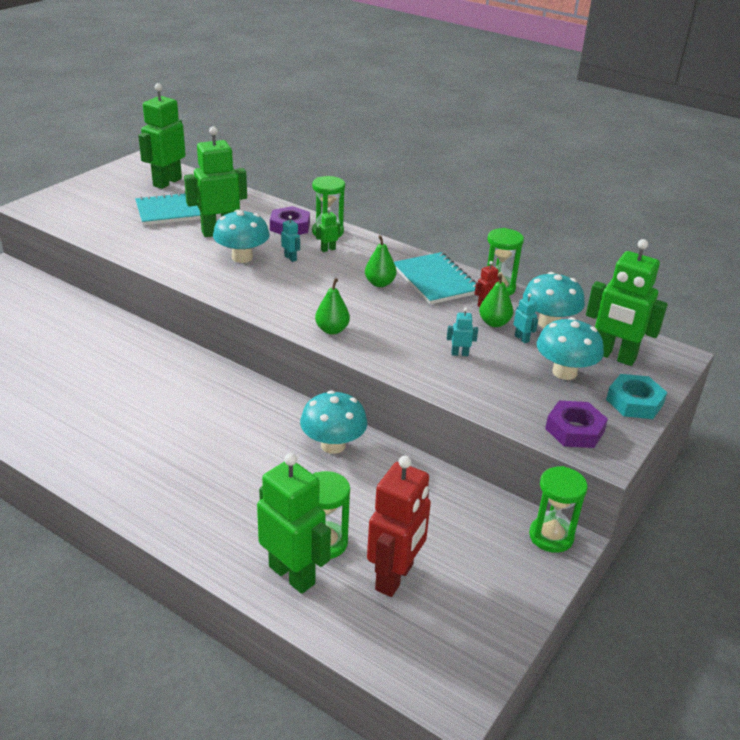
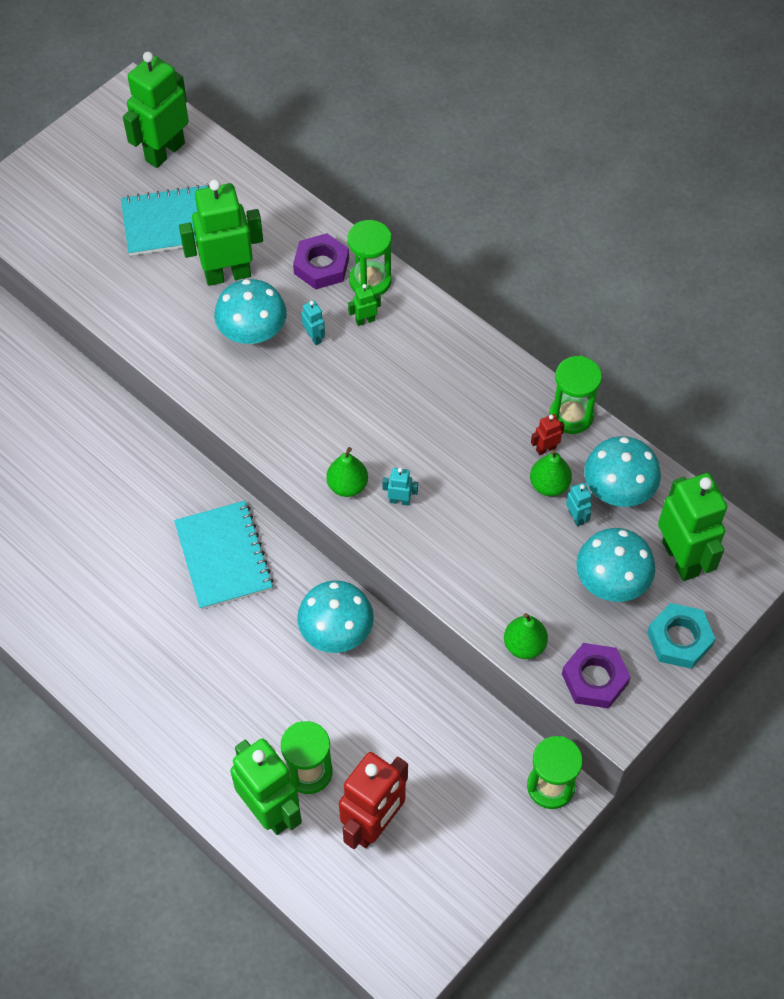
camera: 10 degrees right, 25 degrees up
(379, 283) = (420, 397): green pear -> green pear (524, 645)
(435, 280) = (493, 394): turquoise notebook -> turquoise notebook (223, 556)
(459, 354) = (493, 540): turquoise robot -> turquoise robot (399, 500)
(614, 356) = (681, 558): green robot -> green robot turned 150 degrees counterclockwise

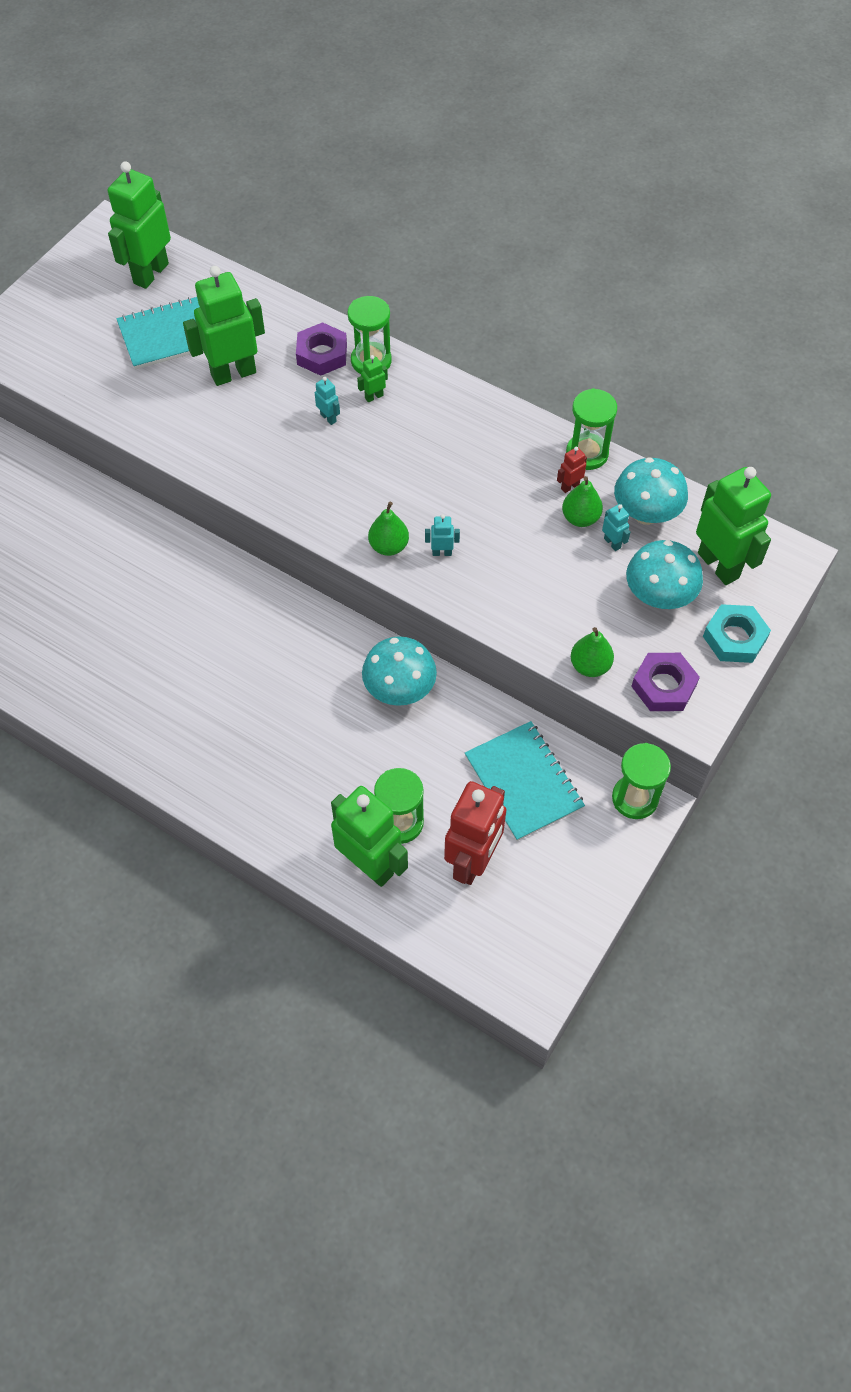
camera: 10 degrees left, 0 degrees up
(223, 556) = (276, 637): turquoise notebook -> turquoise notebook (523, 782)
(252, 332) = (268, 422): turquoise mushroom -> none

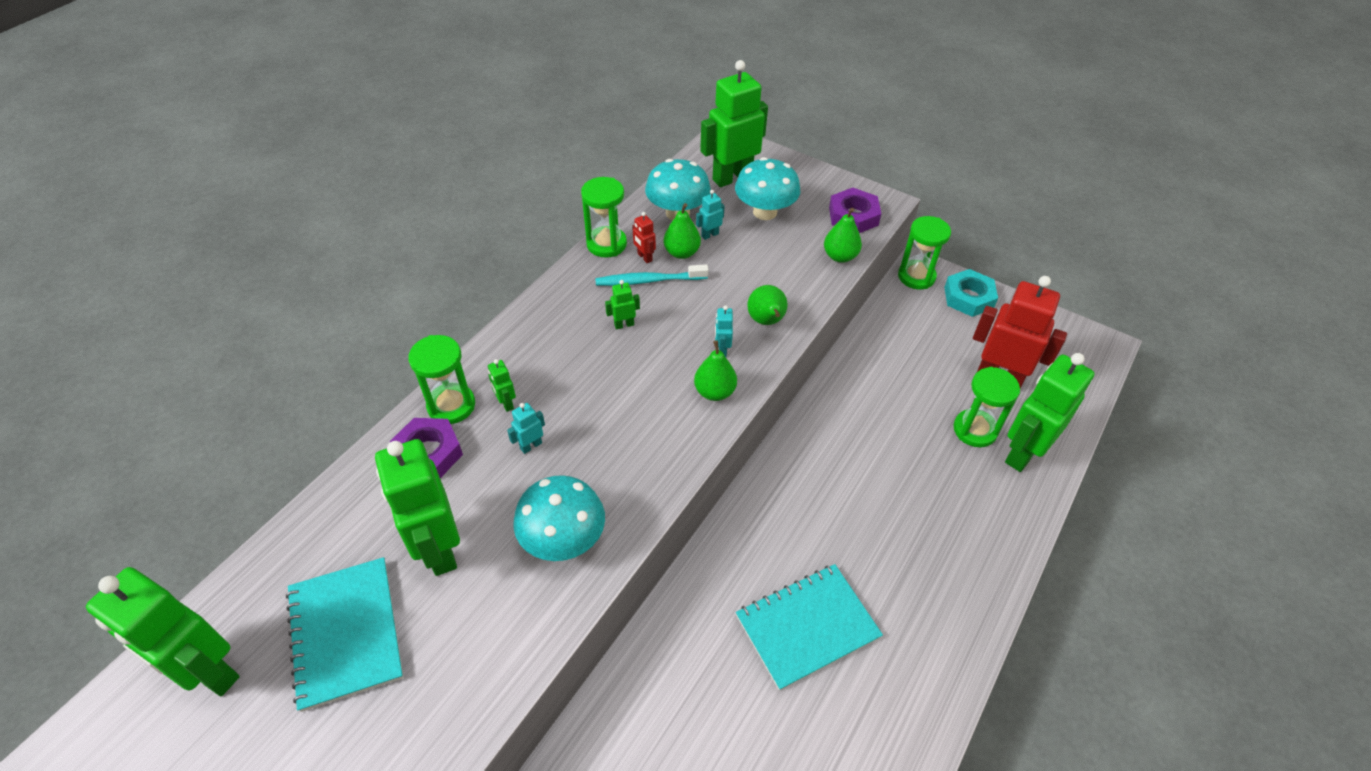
camera: 90 degrees left, 10 degrees down
(399, 689) = (833, 428): turquoise mushroom -> turquoise mushroom (563, 540)
(472, 474) = (624, 324): none -> green robot
(483, 591) = (766, 321): none -> green pear
(523, 782) = (915, 343): turquoise notebook -> turquoise notebook (807, 627)
(535, 491) = (649, 280): none -> turquoise toothbrush
(734, 638) = (802, 176): turquoise nut -> turquoise nut (968, 297)

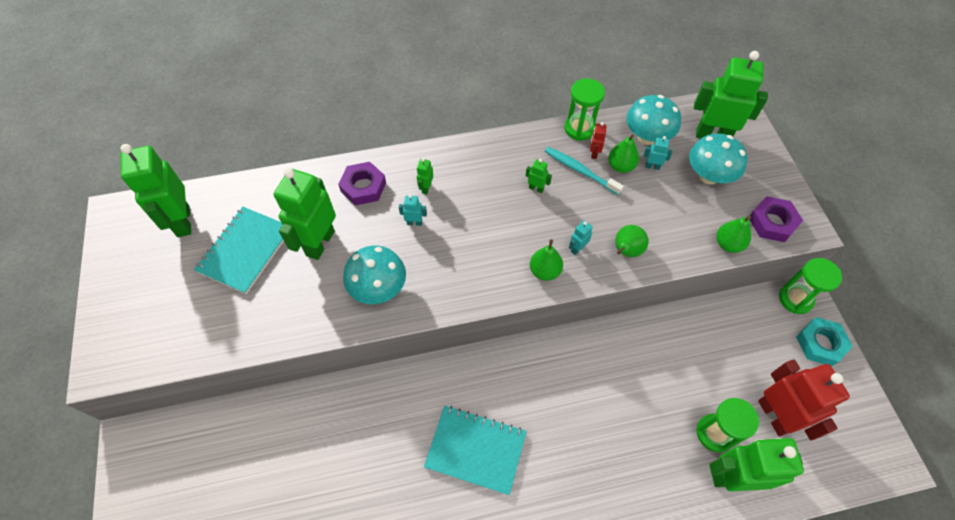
camera: 45 degrees right, 10 degrees up
(451, 405) = (399, 168): green hourglass -> none

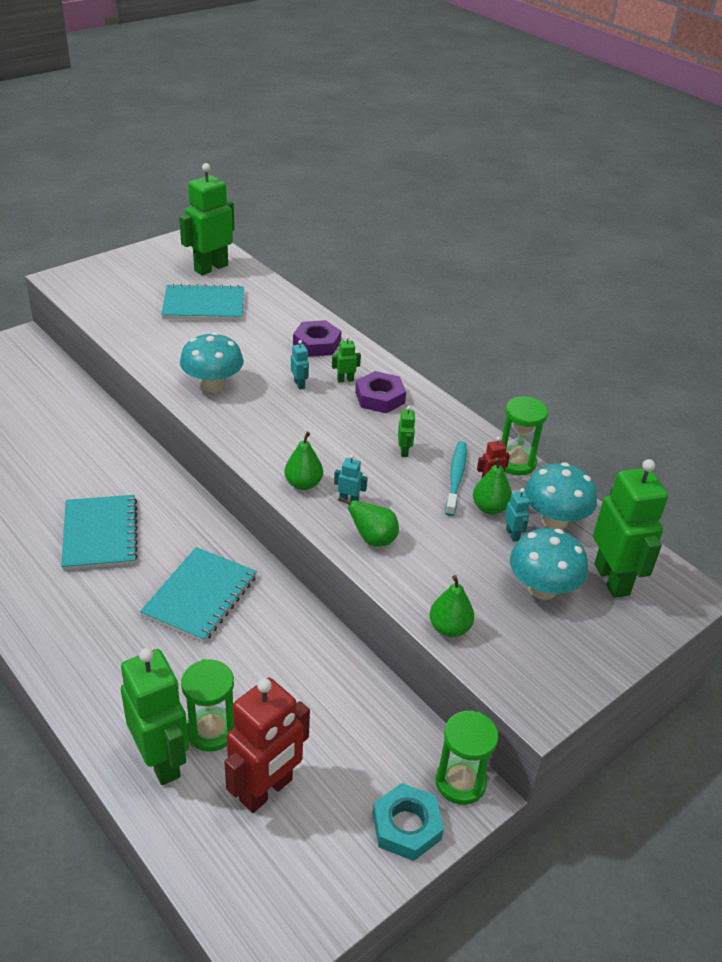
camera: 60 degrees right, 20 degrees down
(320, 243) = (238, 339): green robot -> none
(580, 394) = (200, 596): none -> turquoise notebook
(772, 222) = (518, 667): purple nut -> purple nut (380, 397)

